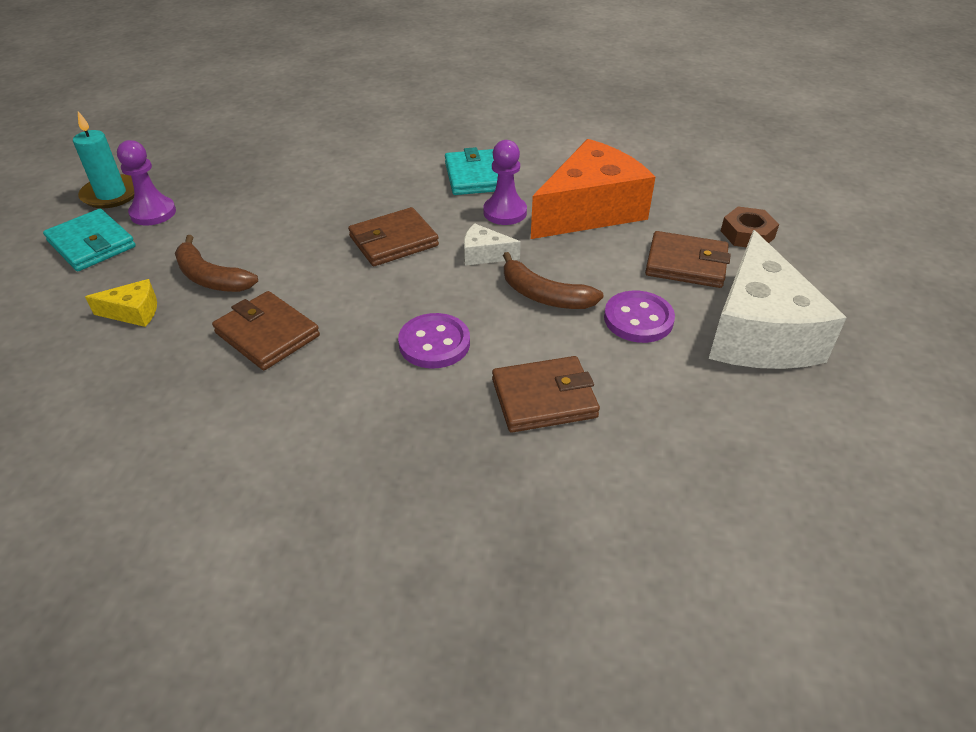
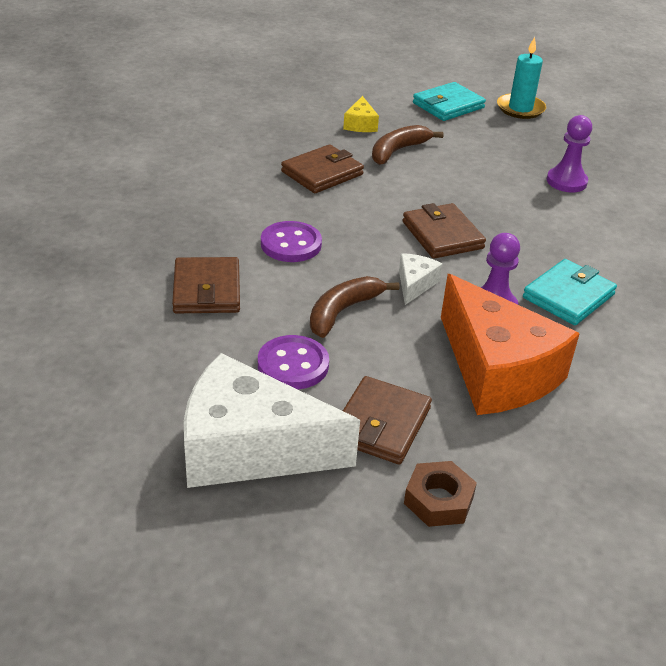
camera: 95 degrees right, 5 degrees down
(153, 213) = (492, 126): purple pawn -> purple pawn (566, 181)
(475, 176) = (568, 296): turquoise wallet -> turquoise wallet turned 45 degrees counterclockwise

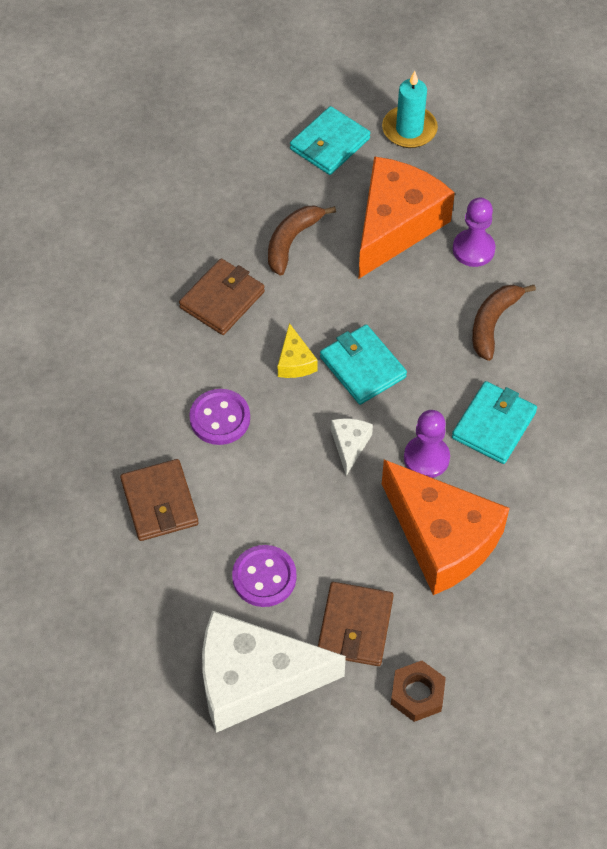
camera: 10 degrees left, 20 degrees up
(342, 311) = (291, 499): brown banana -> brown banana (493, 323)
(360, 124) = (242, 204): yellow cheese -> yellow cheese (295, 362)
(442, 235) = (362, 367): brown wallet -> turquoise wallet
(496, 157) = (396, 225): none -> orange cheese

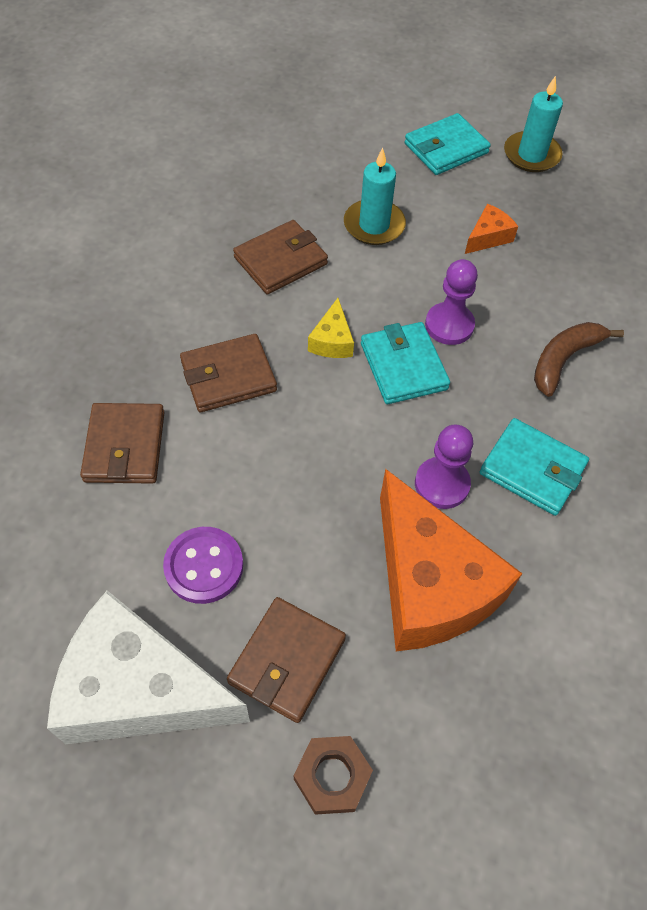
camera: 15 degrees right, 0 degrees up
(220, 418) = (228, 376): purple button -> brown wallet
(292, 241) = (374, 225): brown banana -> turquoise candle
(350, 445) = (359, 445): white cheese -> none
(396, 225) = (488, 237): orange cheese -> orange cheese, size x0.42
(473, 249) = (564, 281): purple pawn -> purple pawn (449, 325)
(494, 425) = (532, 469): turquoise wallet -> turquoise wallet turned 75 degrees clockwise

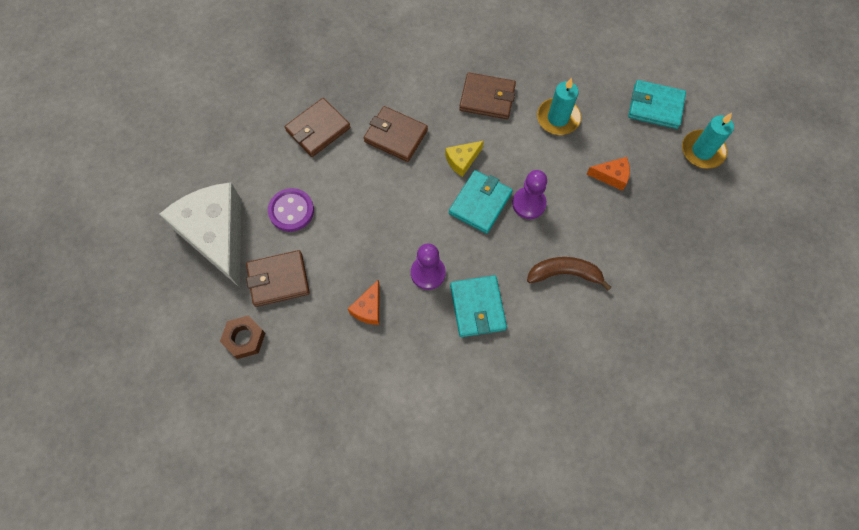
camera: 50 degrees right, 10 degrees up
(429, 584) = (368, 308): orange cheese -> orange cheese, size x0.42

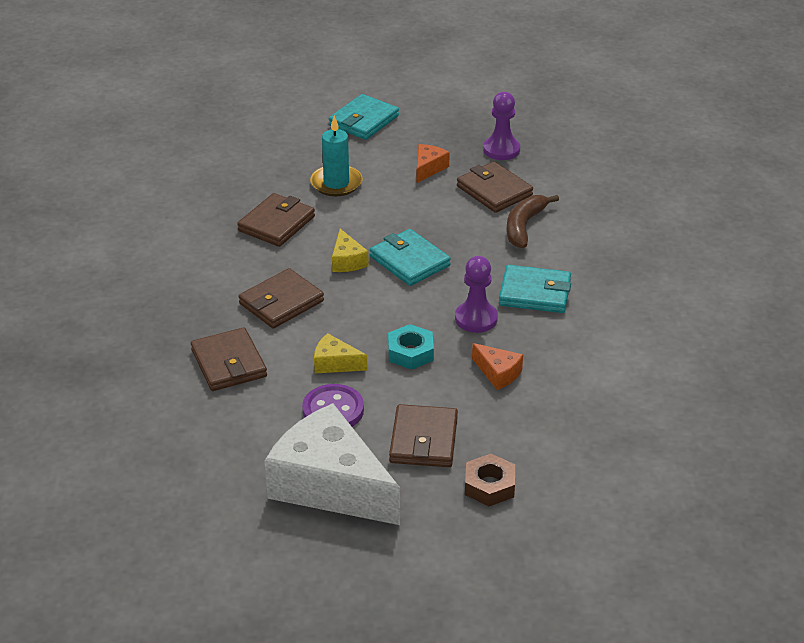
camera: 70 degrees left, 30 degrees down
(217, 235) = (330, 485): white cheese -> white cheese turned 45 degrees clockwise
(341, 194) = (335, 363): none -> yellow cheese
(371, 240) = (410, 352): none -> turquoise nut
(529, 204) = (429, 228): purple pawn -> purple pawn (501, 150)
(604, 236) = (494, 191): none -> brown wallet
(702, 151) = (433, 109): turquoise candle -> none

